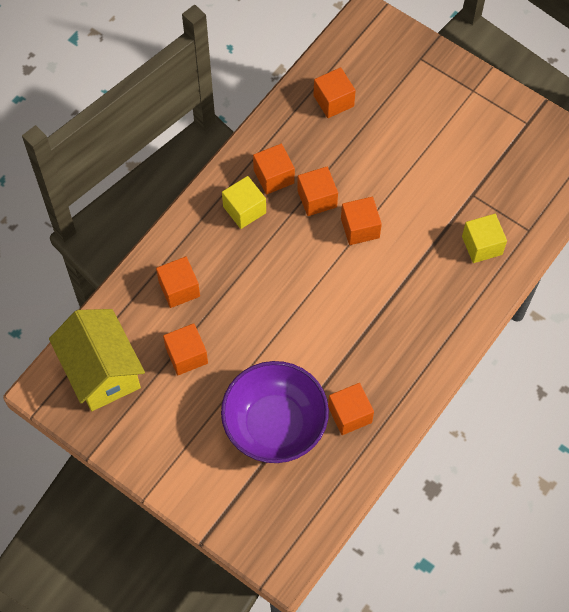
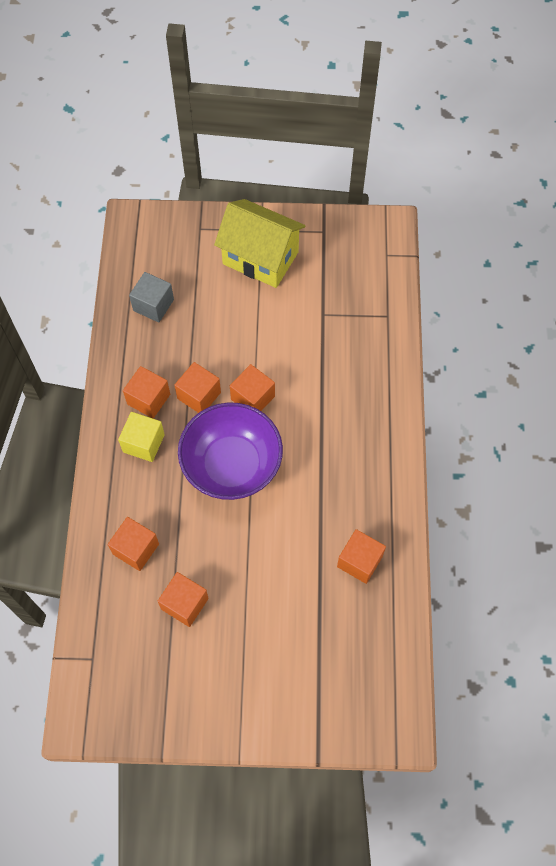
camera: 35 degrees left, 0 degrees up
(102, 371) = (119, 669): yellow house -> yellow house (260, 258)
(275, 424) = (304, 612): purple bowl -> purple bowl (232, 464)
(333, 101) = (153, 305): orange cube -> grey cube
(482, 245) = (360, 351): yellow cube -> none

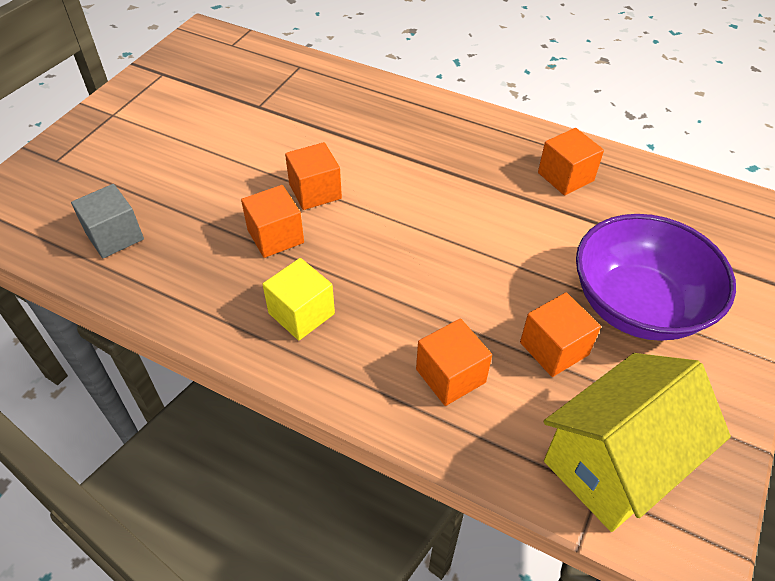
camera: 65 degrees left, 15 degrees down
(148, 399) = (242, 286): orange cube -> none
(232, 464) = (388, 238): purple bowl -> purple bowl (637, 305)
(260, 258) = (146, 126): yellow house -> yellow house (615, 463)

